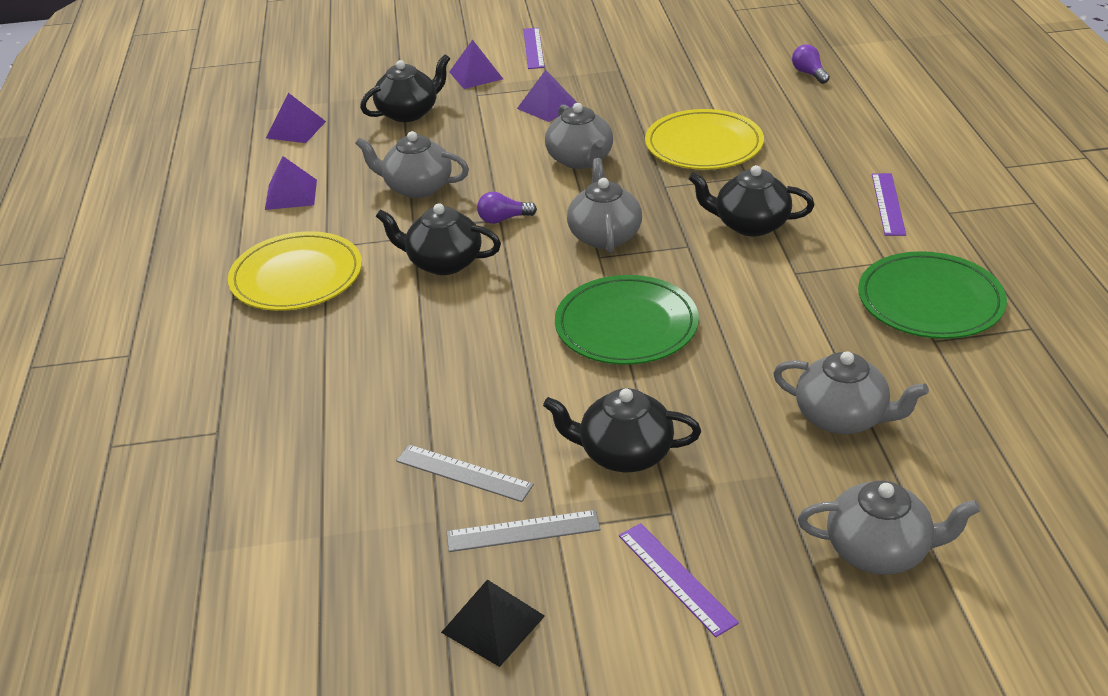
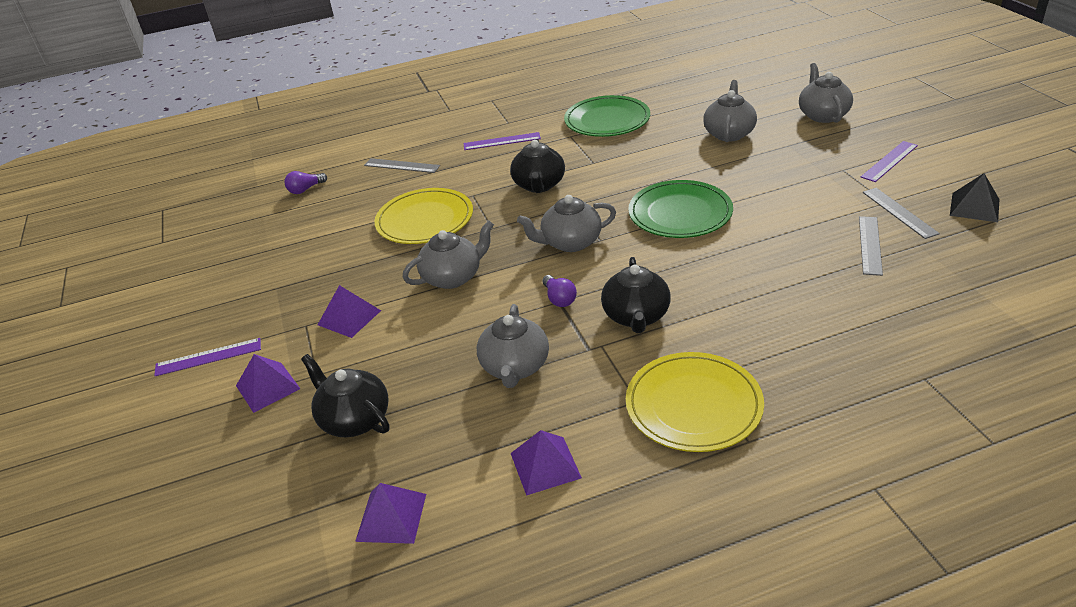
camera: 100 degrees left, 0 degrees up
(624, 453) = (807, 192): black teapot -> none
(844, 130) = (401, 165): none -> grey ruler

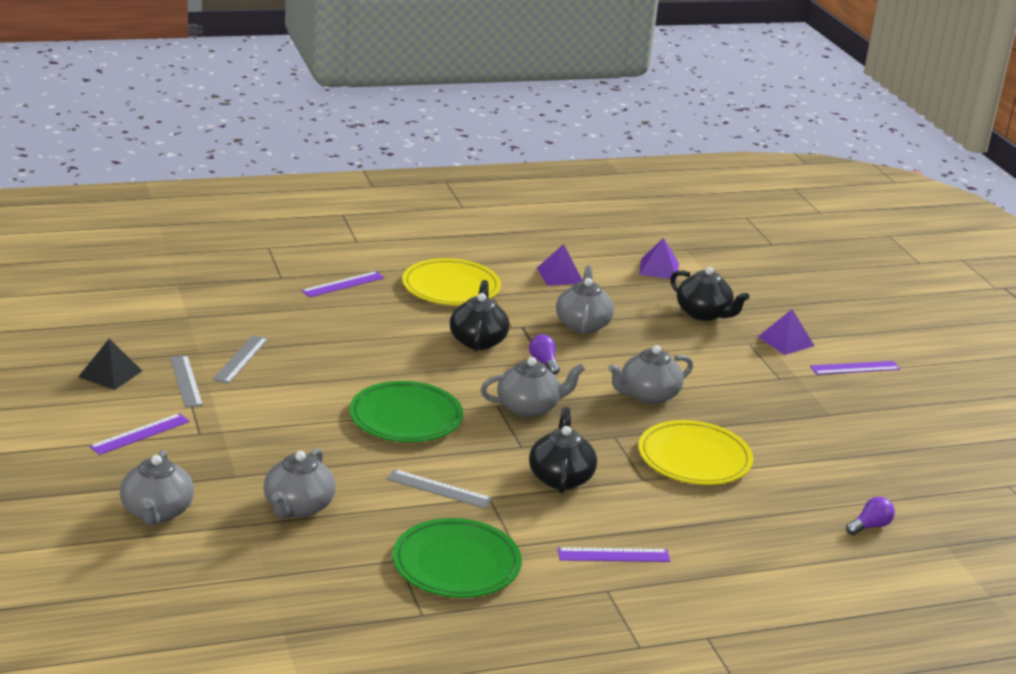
camera: 175 degrees right, 10 degrees down
(349, 317) = (739, 378): purple pyramid -> none
(401, 165) = (750, 540): grey ruler -> grey ruler (439, 489)
(836, 380) = (343, 284): none -> purple ruler

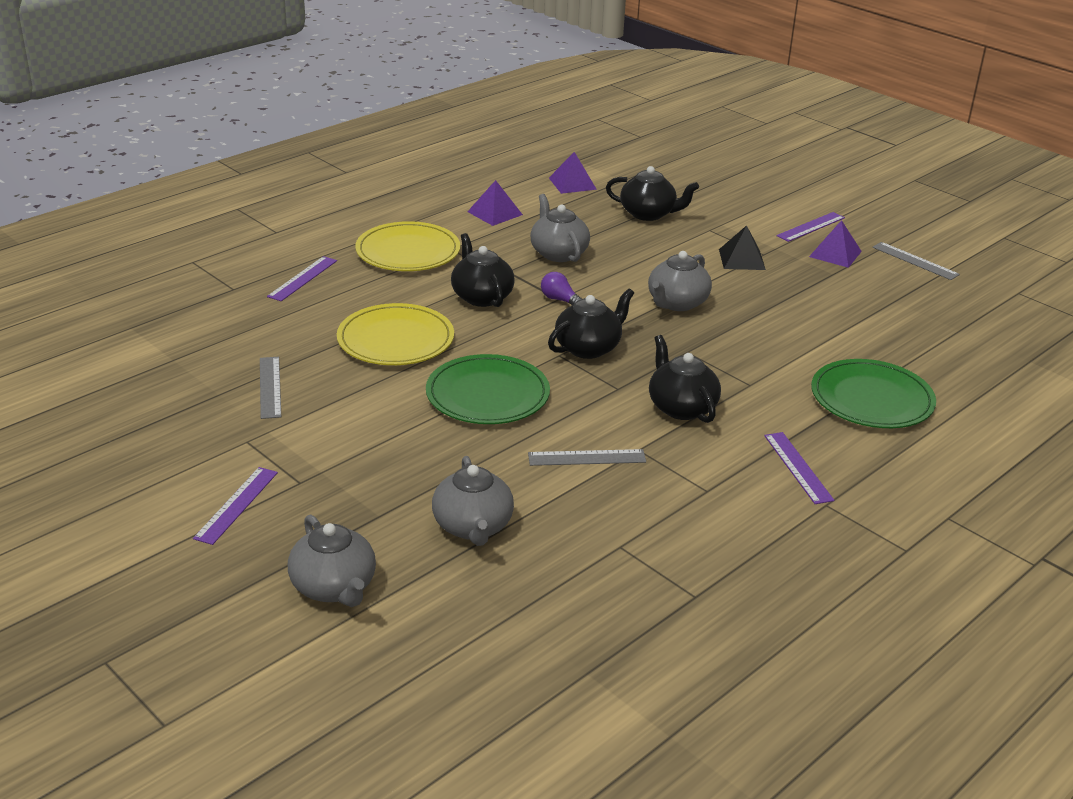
camera: 25 degrees left, 5 degrees up
(110, 373) = (143, 448): black pyramid -> black pyramid (741, 259)
(186, 381) = (233, 429): grey ruler -> grey ruler (915, 261)
(456, 563) = (675, 529): green plate -> green plate (871, 399)
(529, 407) = (588, 348): grey teapot -> black teapot
(613, 555) = (798, 467): purple ruler -> purple ruler turned 75 degrees counterclockwise
(694, 458) = (770, 349): yellow plate -> yellow plate (395, 340)
(786, 341) = (736, 219): purple pyramid -> purple pyramid (835, 254)
(870, 526) = (962, 364): purple light bulb -> none

